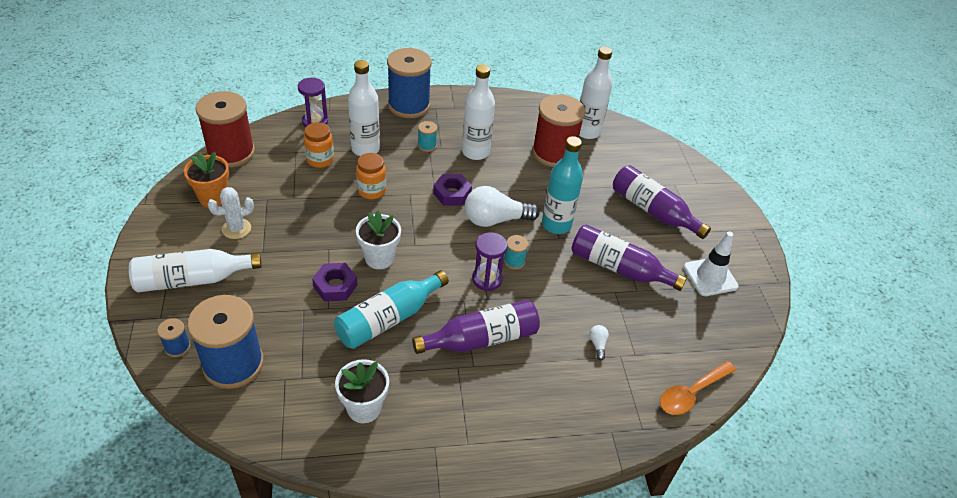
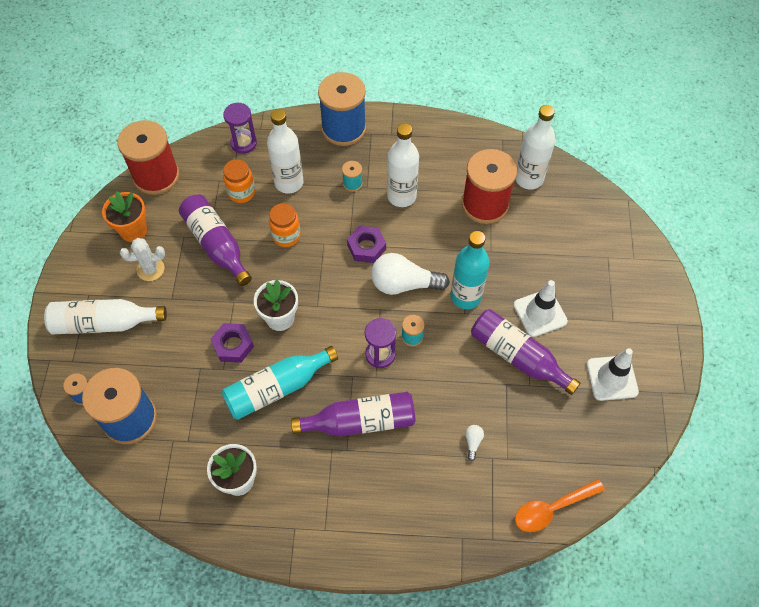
camera: 15 degrees right, 15 degrees up
(628, 232) = (540, 313): none -> white traffic cone
(653, 211) = (573, 290): purple bottle -> purple bottle (216, 245)

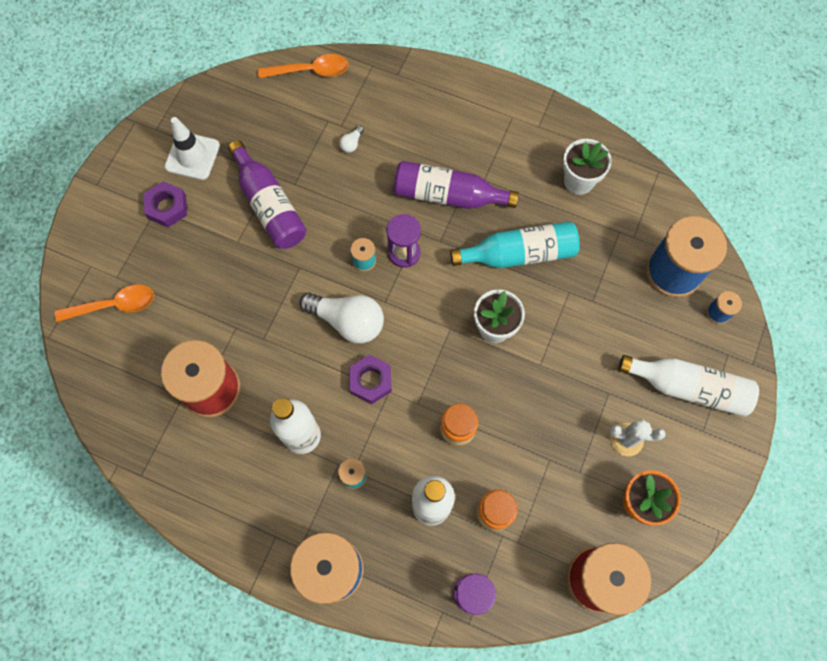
camera: 160 degrees left, 10 degrees up
(216, 245) = (542, 446): purple bottle -> none
(233, 345) = (552, 314): purple nut -> purple nut (167, 207)
(465, 296) = (289, 284): turquoise bottle -> none
(529, 179) = (142, 405): white bottle -> none
(540, 313) = (223, 241): white traffic cone -> none
(595, 236) = (114, 305): none -> orange spoon

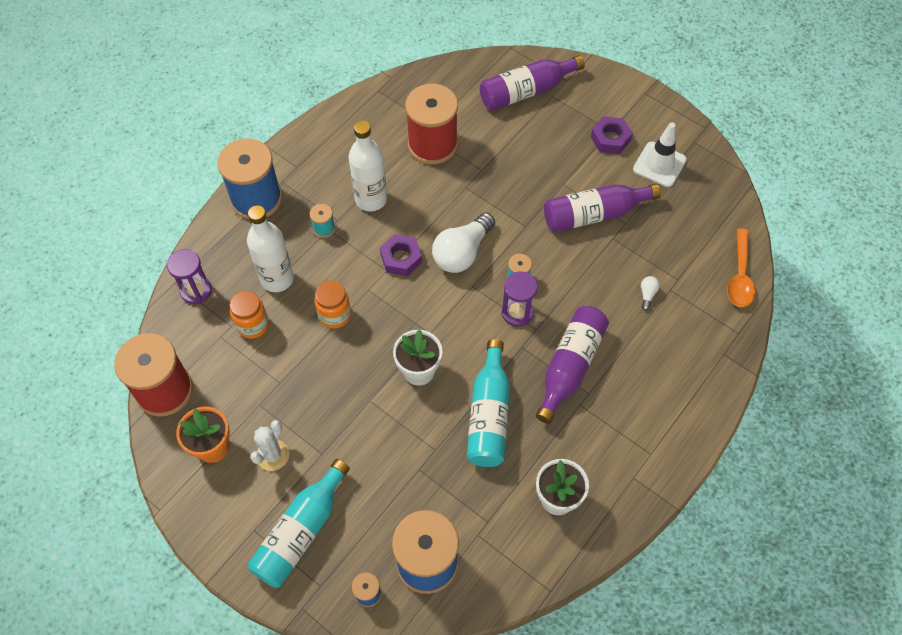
camera: 105 degrees right, 10 degrees down
(114, 305) = (526, 91): orange spoon -> purple bottle
(352, 143) = (647, 294): white light bulb -> white light bulb turned 60 degrees clockwise
(688, 387) = (301, 532): white bottle -> turquoise bottle

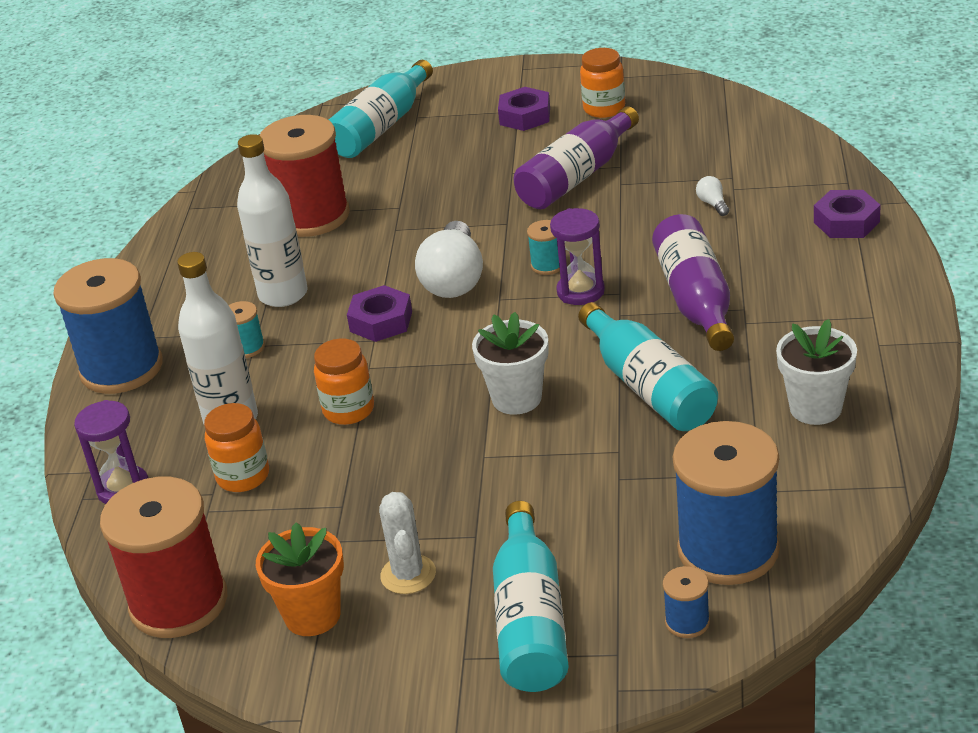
camera: 30 degrees left, 25 degrees down
(526, 91) = (381, 127): purple bottle -> turquoise bottle
(659, 164) = (604, 109): white traffic cone -> orange jar
(706, 366) = (846, 222): none -> purple nut
(740, 276) = (794, 143): orange spoon -> none

